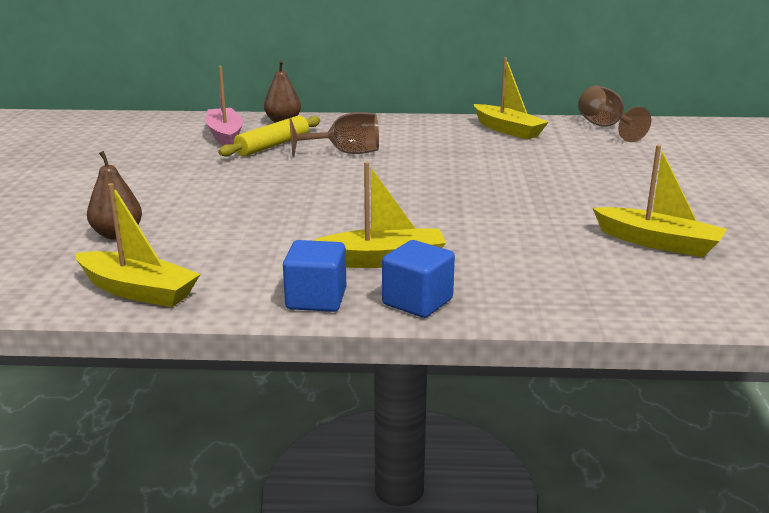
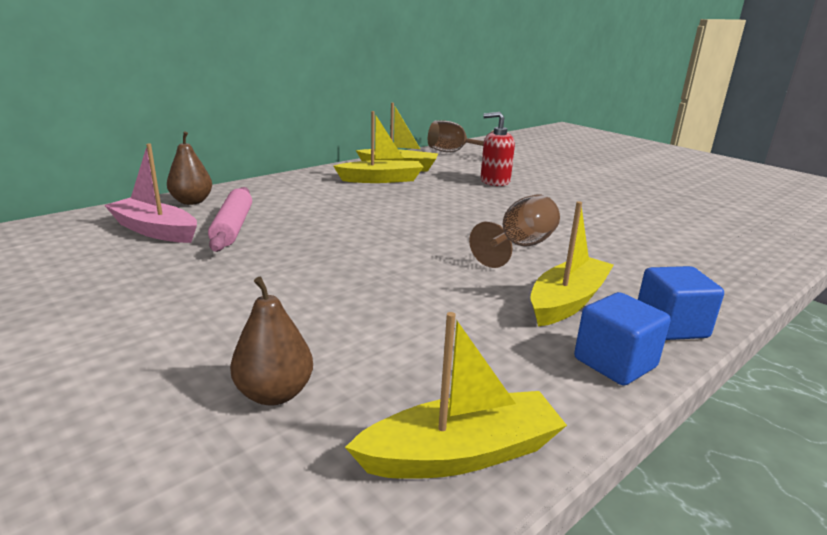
camera: 45 degrees left, 0 degrees up
(272, 145) = (233, 227): yellow rolling pin -> pink rolling pin
(345, 153) = (319, 216): brown goblet -> brown goblet (520, 247)
(574, 163) = (494, 181): none -> red soap dispenser
(658, 243) = (659, 221): yellow boat -> yellow boat (381, 179)

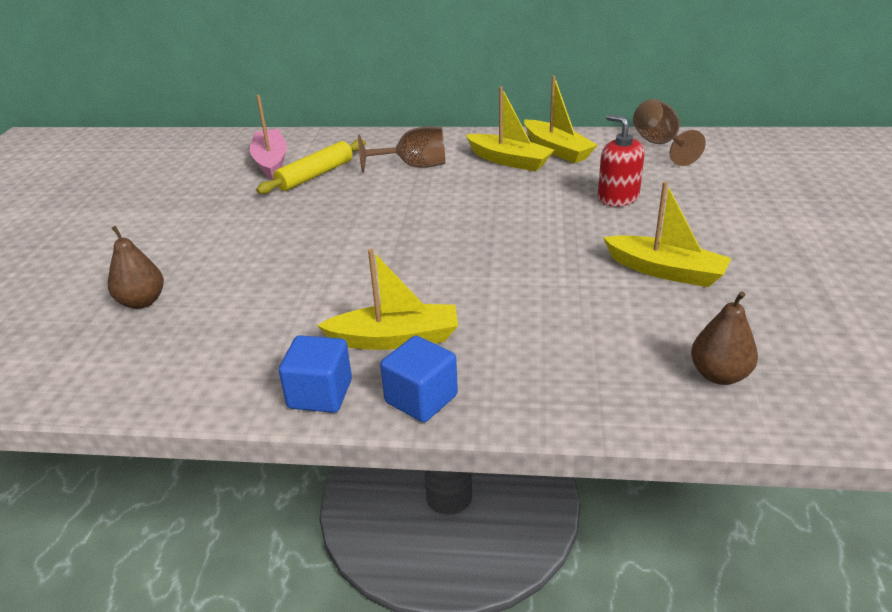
camera: 50 degrees right, 10 degrees up
(192, 202) = (331, 141): brown pear -> brown pear (719, 375)
(233, 227) = (315, 175): pink rolling pin -> yellow rolling pin
(461, 454) = (148, 381): yellow boat -> yellow boat (666, 271)
(520, 247) = (471, 277): brown goblet -> brown goblet (413, 166)

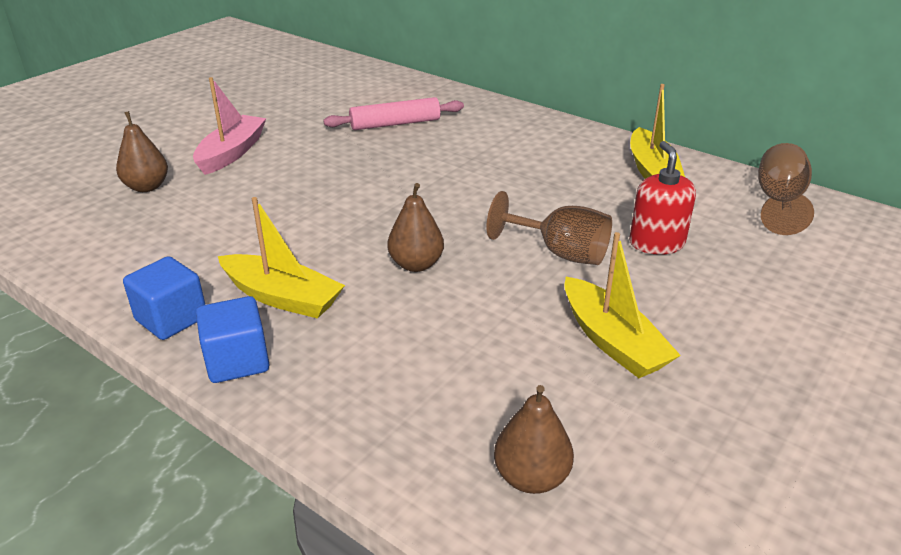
camera: 30 degrees right, 0 degrees up
(271, 161) = (374, 100): pink boat -> pink boat (232, 153)
(315, 175) = (395, 124): yellow rolling pin -> pink rolling pin
(413, 166) = (489, 143): brown goblet -> brown goblet (560, 253)
(470, 274) = (416, 264): none -> brown pear
(509, 161) = (588, 166): yellow boat -> none

